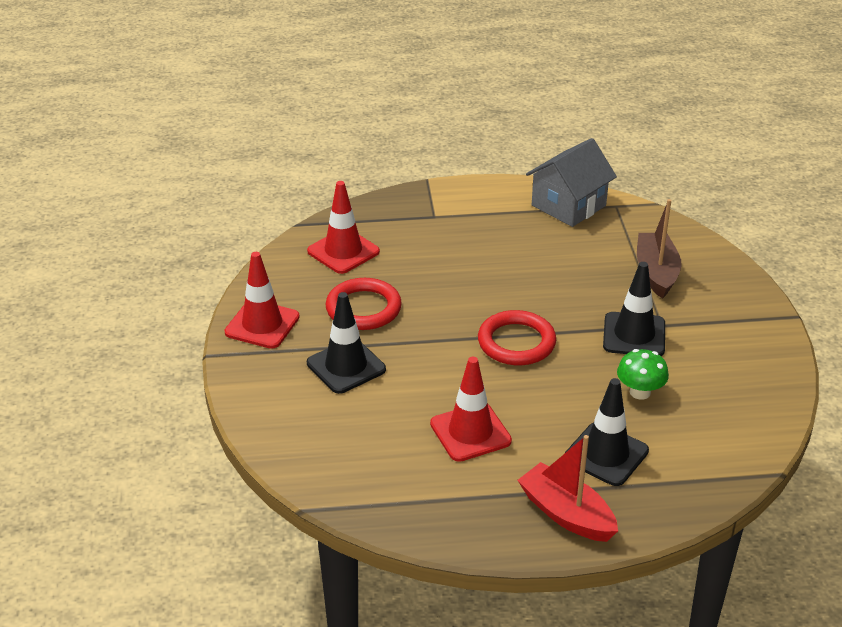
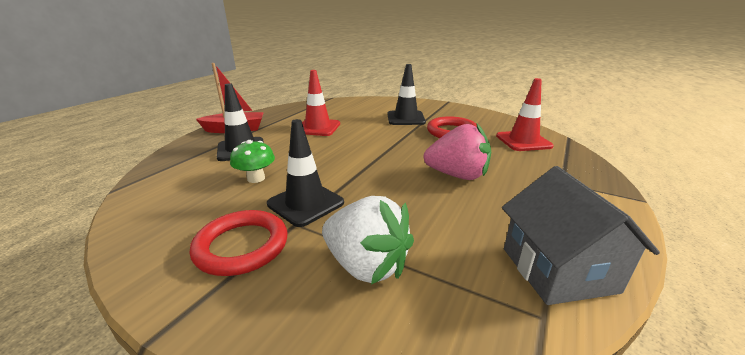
camera: 125 degrees right, 10 degrees down
(262, 325) = (461, 112): red traffic cone -> none
(484, 272) = (457, 175): none -> pink strawberry
(516, 342) = (364, 159): red ring -> red ring (242, 246)
(656, 273) = (366, 265): brown boat -> white strawberry

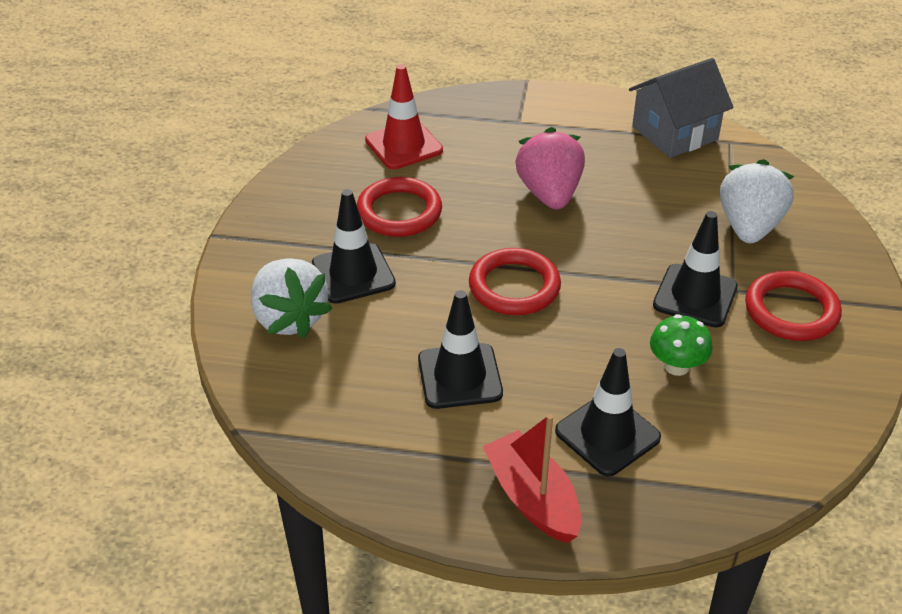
camera: 110 degrees left, 15 degrees up
(317, 127) = (460, 376): red traffic cone -> black traffic cone
(368, 148) = (514, 287): none -> red ring
(384, 107) = (289, 318): none -> white strawberry

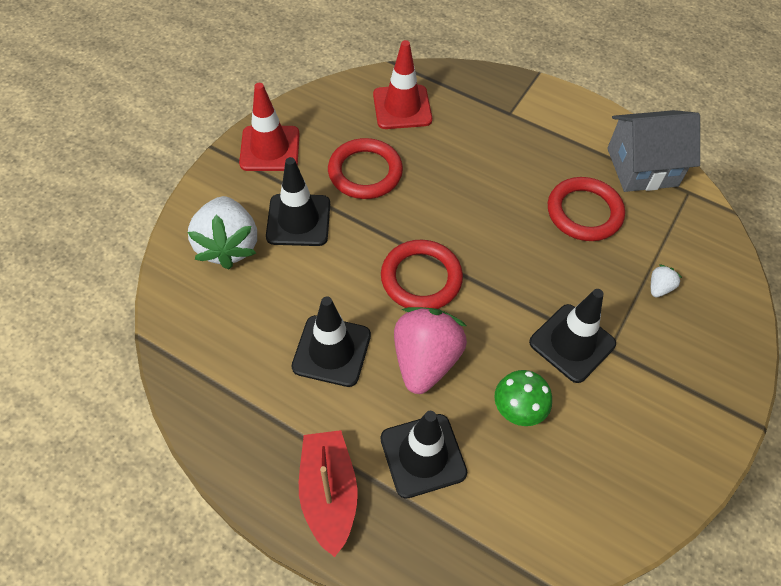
camera: 20 degrees right, 15 degrees up
(281, 219) = (270, 149): none -> red traffic cone
(549, 194) = (499, 195): pink strawberry -> pink strawberry (425, 360)
(749, 227) = (659, 288): white strawberry -> white strawberry, size x0.42
(791, 311) = (651, 390): red ring -> red ring (584, 212)

